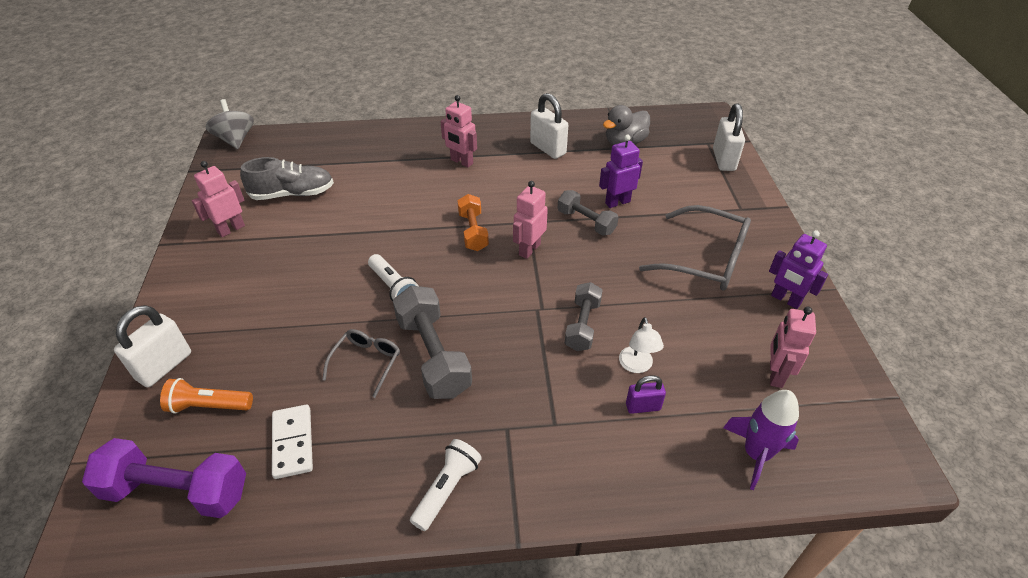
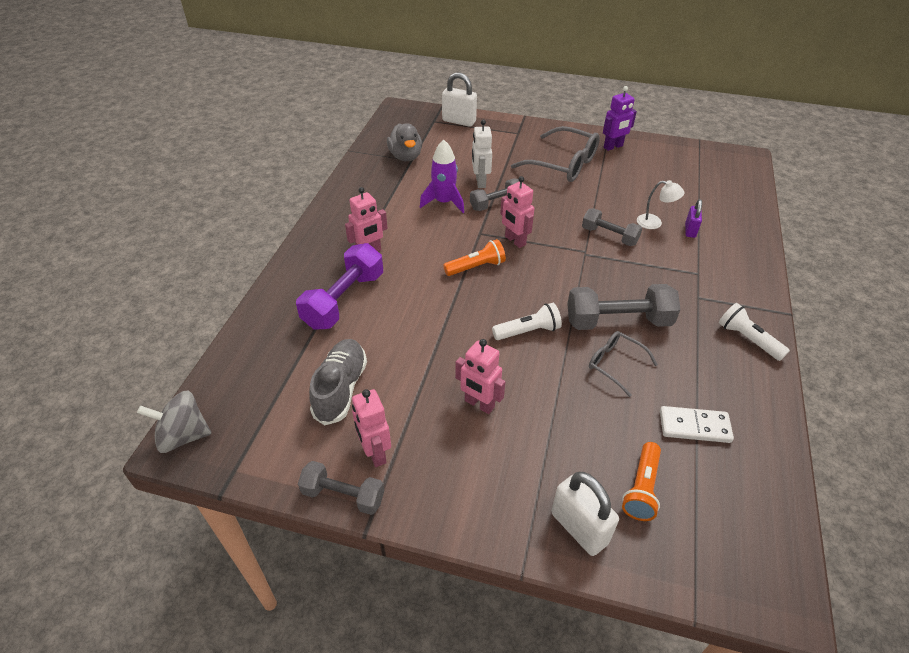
camera: 70 degrees left, 0 degrees up
(177, 490) = (737, 518): purple dumbbell -> purple dumbbell (344, 300)
(191, 224) = (343, 495): none -> grey dumbbell
(473, 231) = (476, 267): orange dumbbell -> orange flashlight
(548, 148) = (385, 197): white padlock -> none
(617, 202) = (480, 182): purple robot -> white robot
(704, 259) = (562, 164): grey glasses -> grey glasses turned 75 degrees clockwise
(756, 454) = (733, 199): purple rocket -> purple rocket (444, 202)
(775, 374) = (674, 172): pink robot -> pink robot (479, 404)

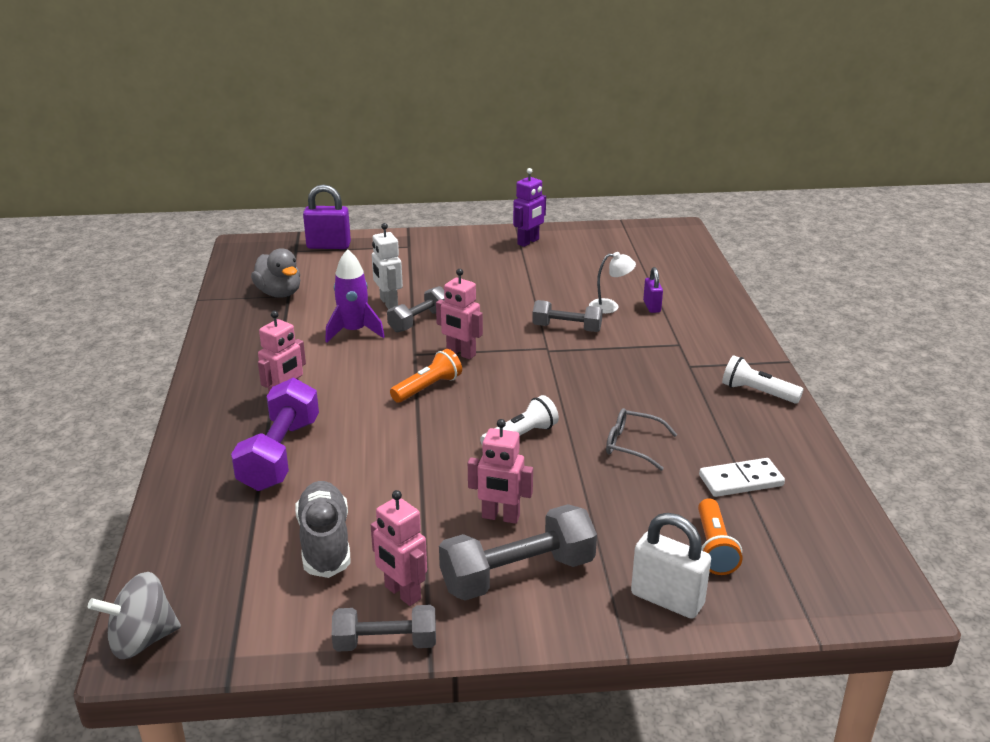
camera: 20 degrees left, 15 degrees down
(459, 121) = (328, 246): white padlock -> purple padlock
(562, 164) = (478, 268): grey glasses -> none
(618, 321) = (616, 405): grey dumbbell -> grey dumbbell (517, 574)

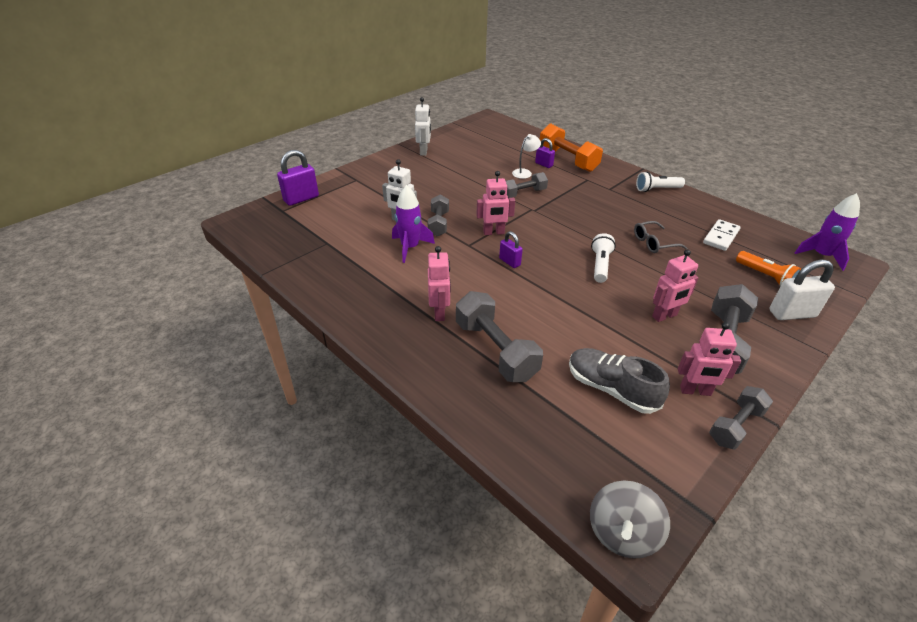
camera: 40 degrees left, 10 degrees up
(279, 293) = (318, 244): grey duck -> none
(280, 454) = (495, 350): purple dumbbell -> grey dumbbell
(428, 388) = (509, 262): orange flashlight -> purple padlock
(528, 242) = (424, 152): purple robot -> white robot
(694, 313) = (567, 160): none -> orange dumbbell
(856, 570) = (821, 255): none -> purple rocket

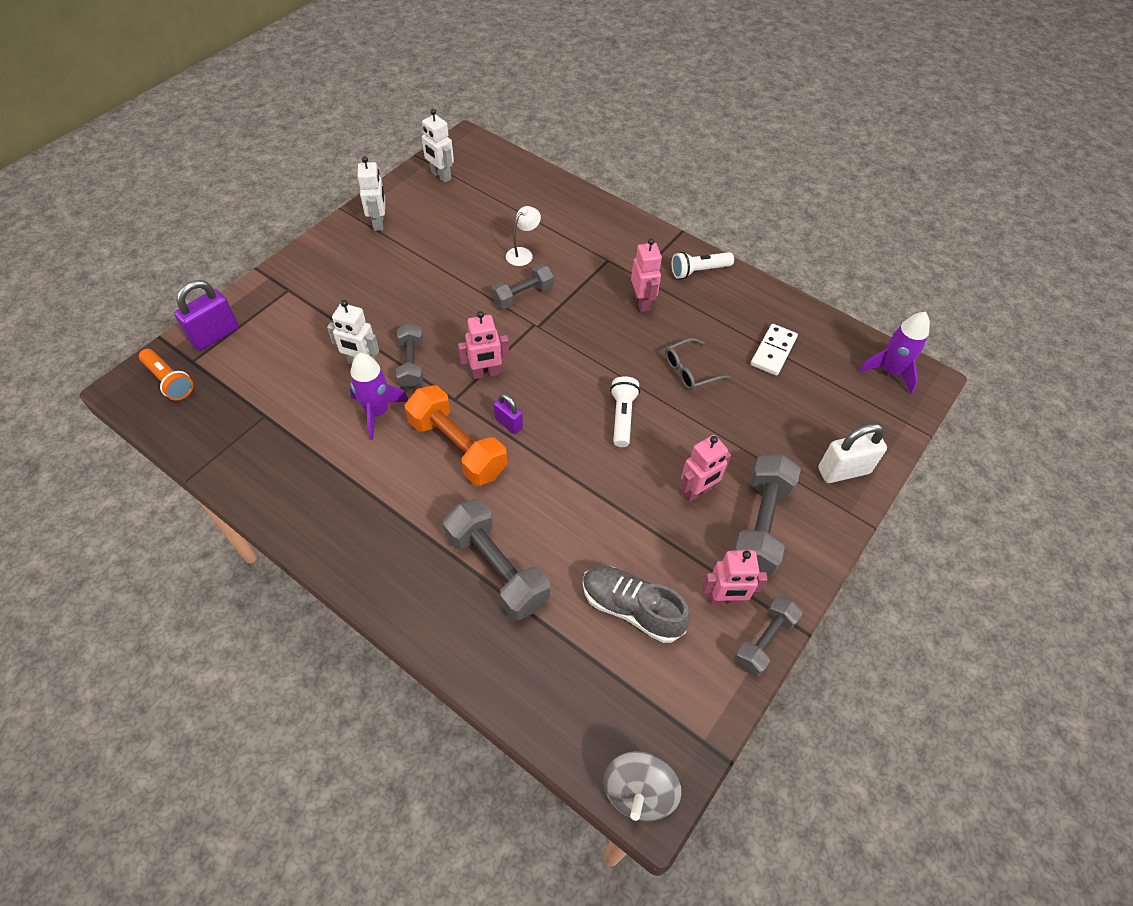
camera: 10 degrees left, 15 degrees up
(439, 313) = (425, 518): pink robot -> pink robot (642, 302)
(469, 132) = (441, 176): none -> white robot
(544, 164) = (549, 235): purple padlock -> none
(567, 160) = (581, 223): orange dumbbell -> orange dumbbell (457, 447)
(765, 276) = (820, 414): orange flashlight -> orange flashlight (169, 381)

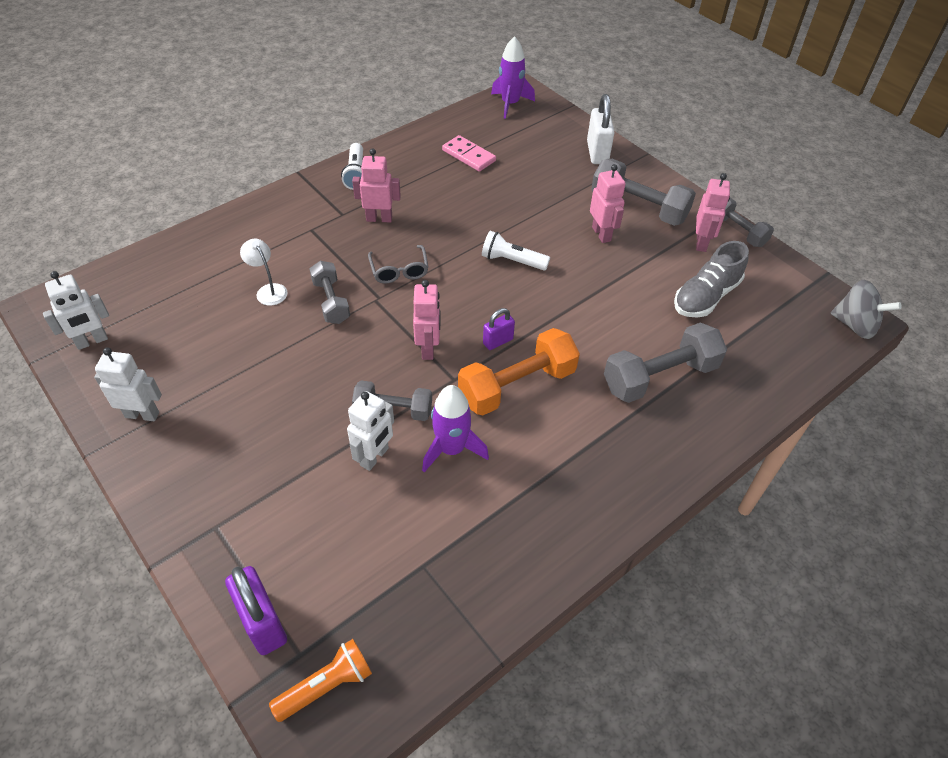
camera: 75 degrees left, 5 degrees down
(691, 370) = (473, 207): grey glasses -> grey glasses (399, 270)
(773, 351) = (469, 155): white domino -> pink domino

